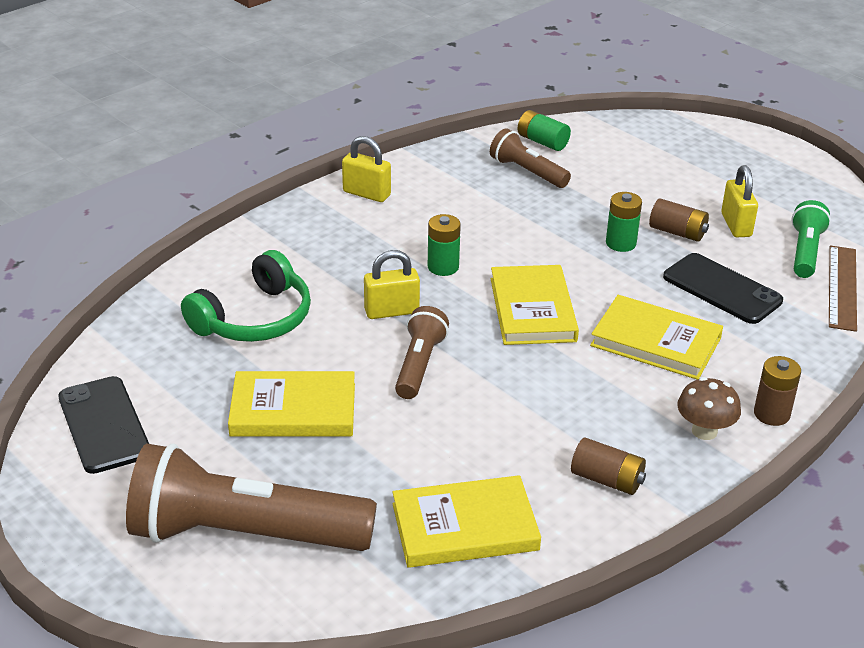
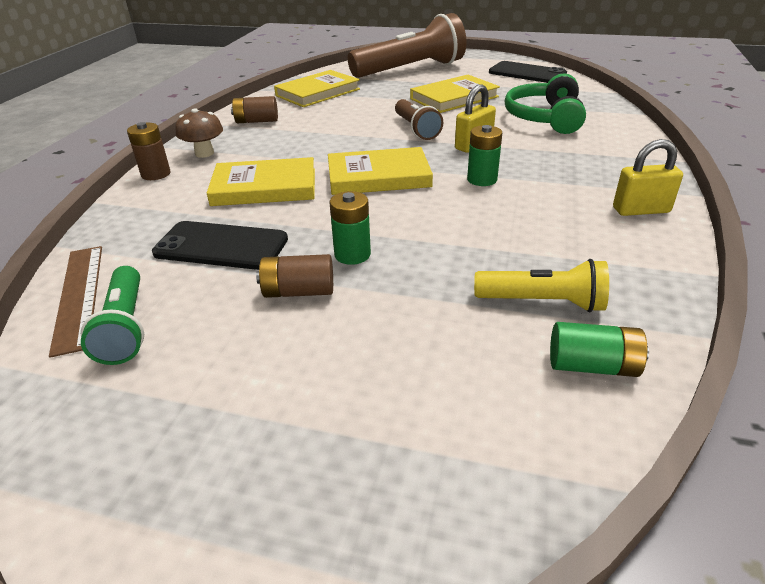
camera: 150 degrees right, 0 degrees up
(527, 172) = (542, 302): brown flashlight -> yellow flashlight
(533, 310) = (378, 176): yellow book -> yellow book turned 60 degrees counterclockwise
(736, 225) = (228, 332): yellow padlock -> none

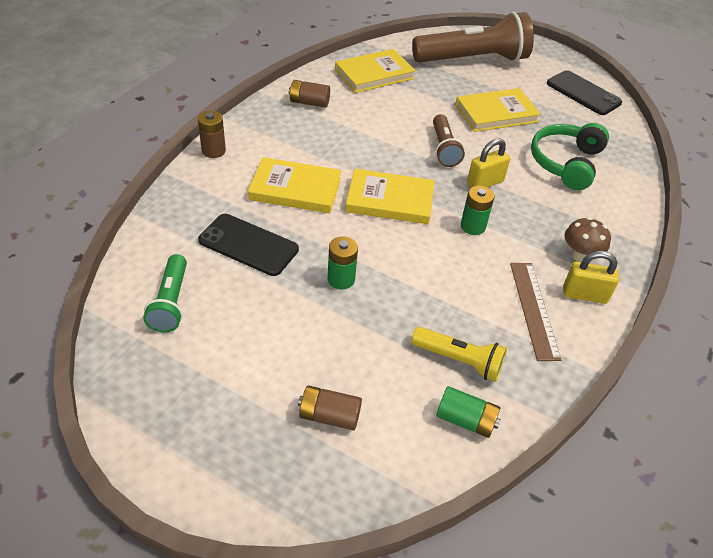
camera: 10 degrees right, 10 degrees up
(79, 296) = (143, 266): brown ruler -> brown ruler (534, 309)
(204, 153) = (256, 135): brown mushroom -> brown mushroom (580, 255)
(298, 291) = (292, 303): brown battery -> brown battery (329, 416)

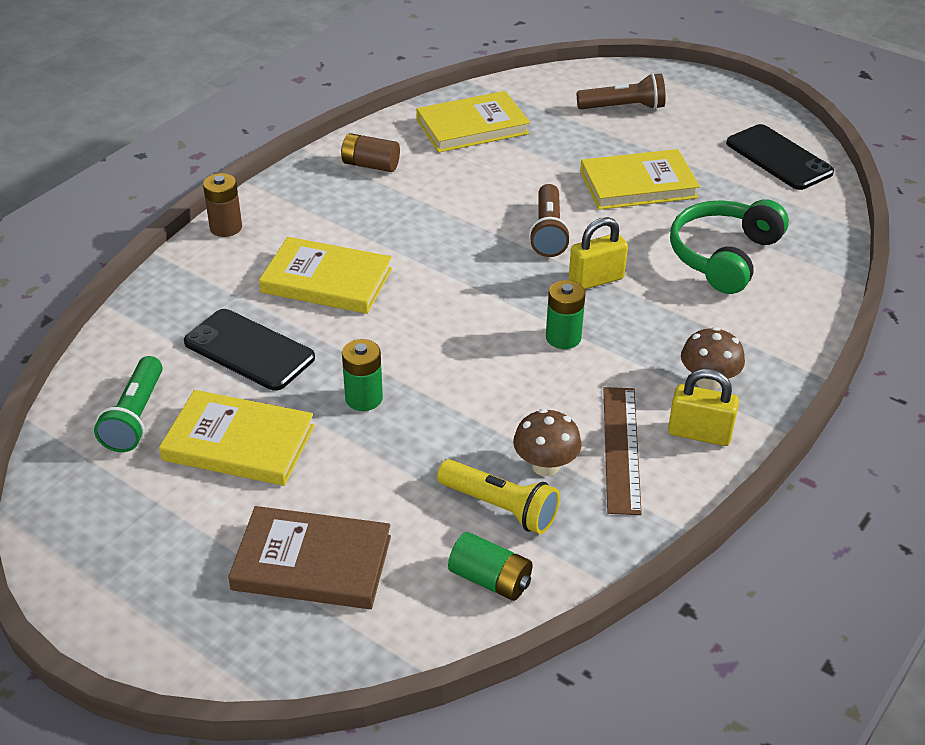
camera: 10 degrees right, 5 degrees down
(329, 416) = (312, 563): brown battery -> brown book
(390, 200) = (454, 299): yellow book -> yellow book (239, 443)
(473, 60) = (623, 107): brown flashlight -> brown flashlight, size x0.51
(484, 326) = (545, 466): none -> brown mushroom

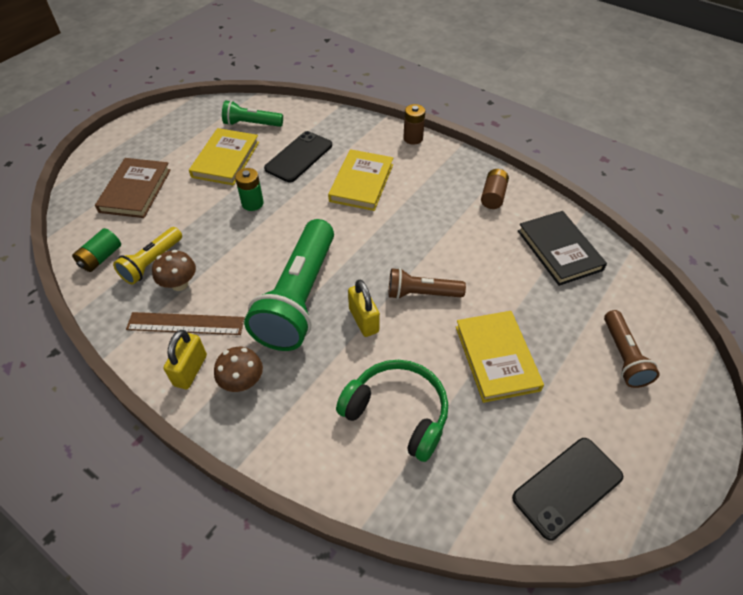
camera: 90 degrees right, 10 degrees up
(472, 127) = (559, 250): yellow book -> black book
(563, 338) = (299, 298): green battery -> green flashlight

